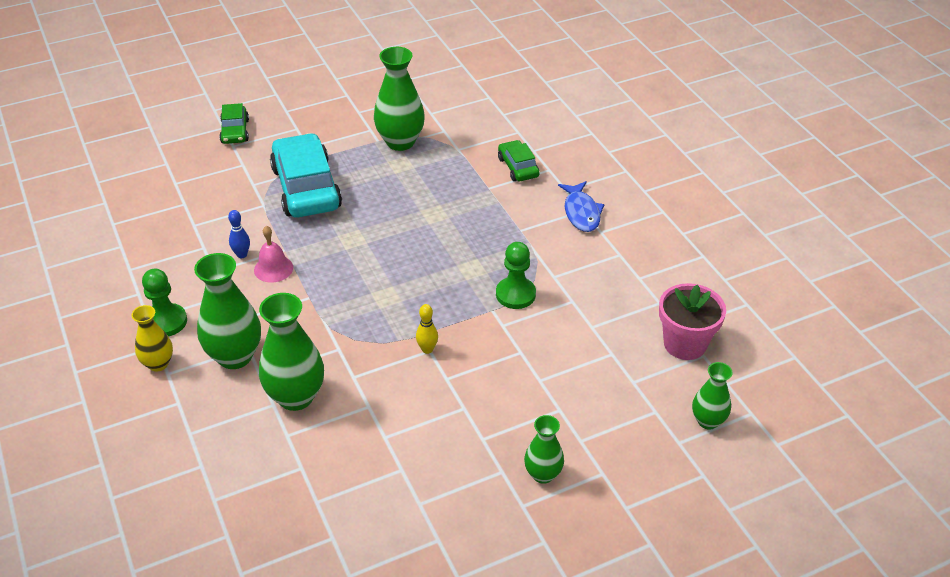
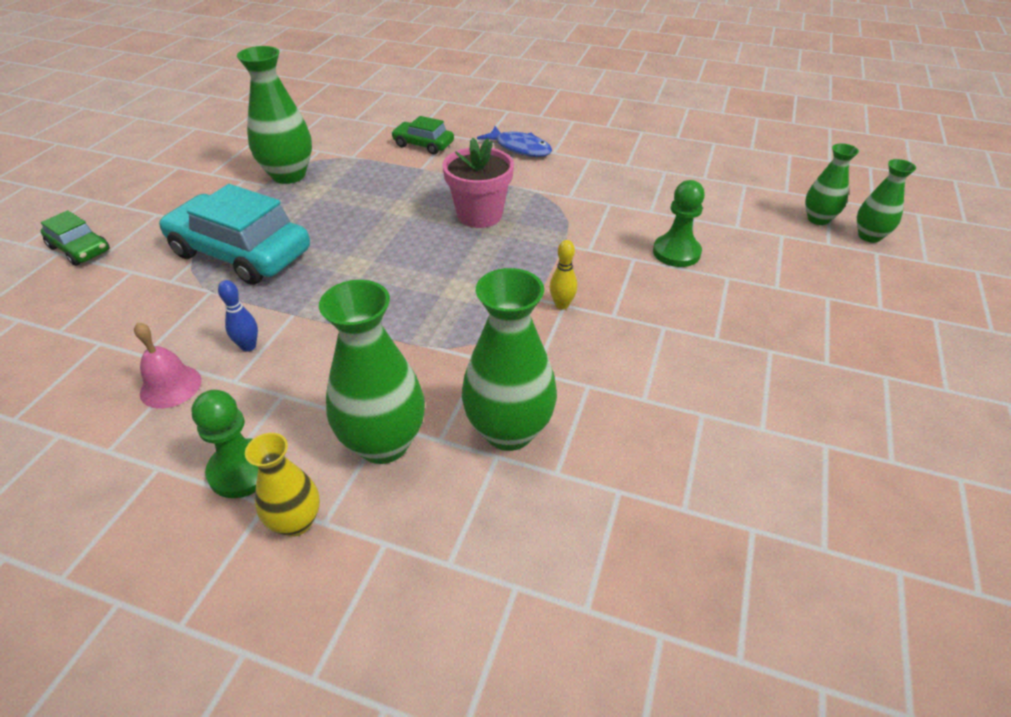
camera: 45 degrees left, 0 degrees up
(273, 268) = (306, 336): pink bell -> pink bell (170, 386)
(515, 294) = (563, 223): green pawn -> green pawn (676, 252)
(543, 474) = (798, 329): green vase -> green vase (869, 236)
(685, 344) = (723, 184): pink flower pot -> pink flower pot (479, 215)

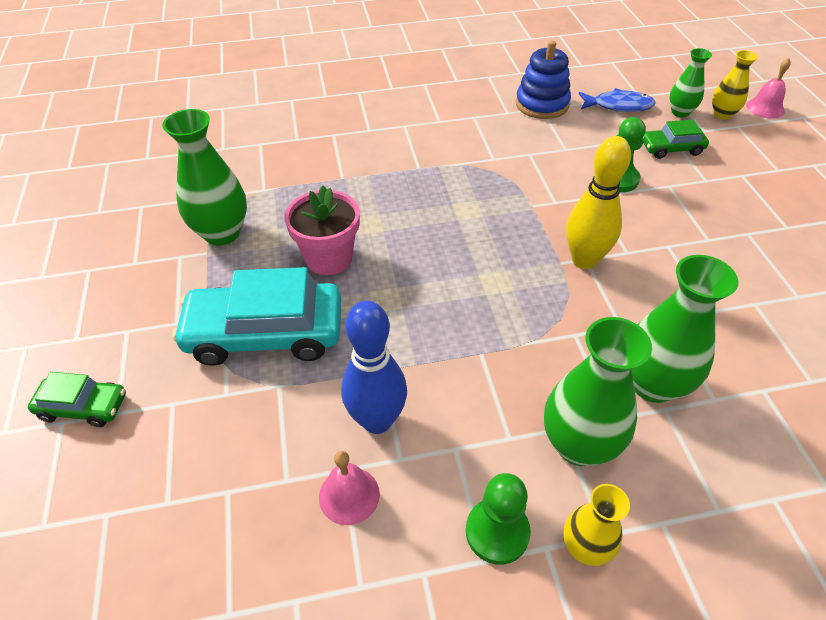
camera: 30 degrees left, 5 degrees up
(248, 346) = (377, 420): blue bowling pin -> blue bowling pin, size x2.08
(423, 145) = (319, 153): green car -> green car (671, 148)
(479, 215) = (440, 205): pink flower pot -> pink flower pot (329, 258)
(520, 148) = (408, 127): blue fish -> blue fish (618, 106)
(562, 305) = (584, 260): yellow bowling pin -> yellow bowling pin, size x2.08
(669, 168) = (542, 104): none -> blue stacking toy
(869, 236) = (722, 114): green vase -> yellow vase
(934, 247) = (765, 108): none -> pink bell

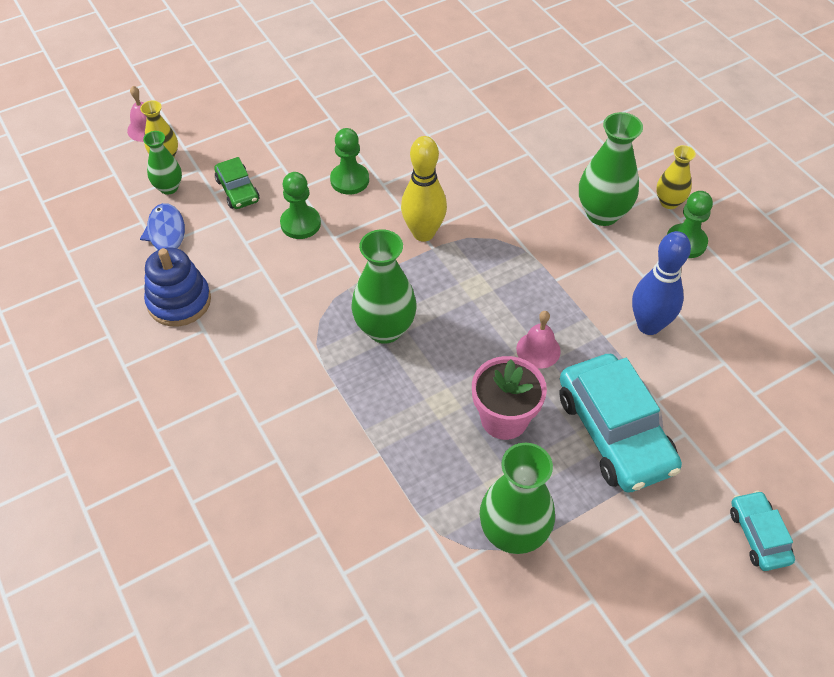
camera: 110 degrees left, 5 degrees up
(83, 407) = (758, 535): green car -> turquoise car
(349, 495) = (711, 323): pink bell -> pink bell (538, 350)
(653, 384) = (532, 182): green vase -> green vase (385, 329)
(677, 222) = (349, 180): none -> green pawn

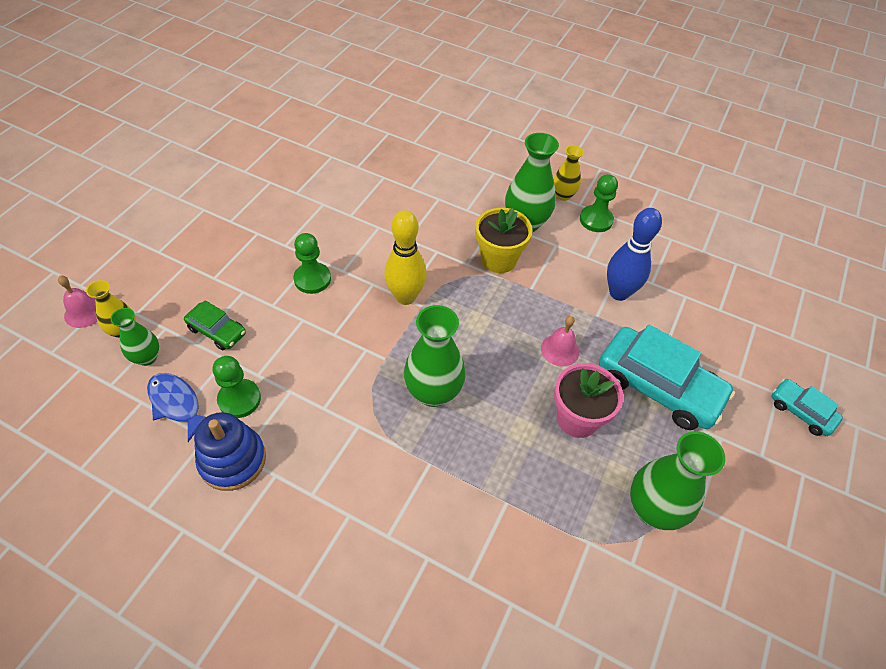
camera: 35 degrees left, 0 degrees up
(300, 223) = (296, 335): green pawn -> green pawn (239, 399)
(544, 237) = (498, 259): none -> yellow flower pot

